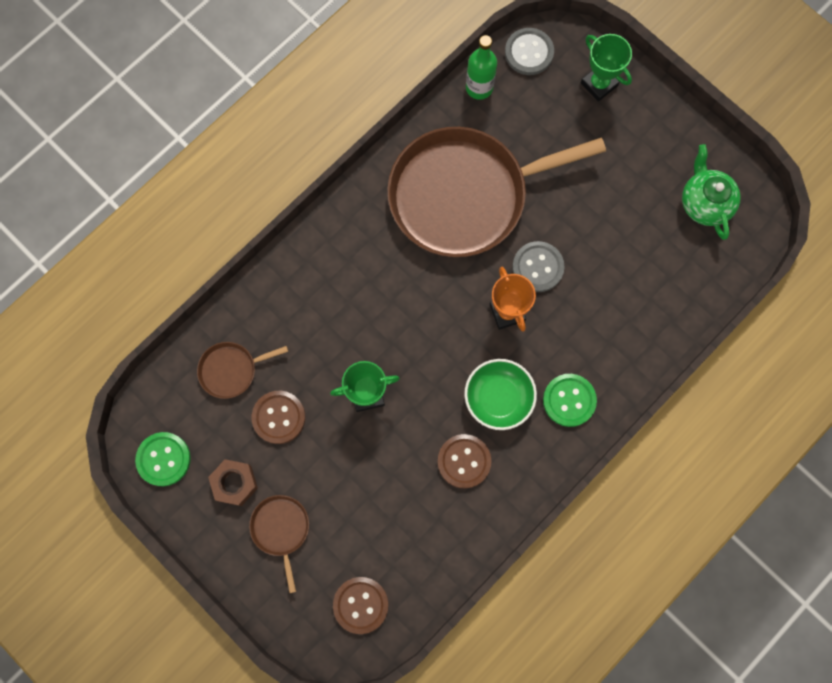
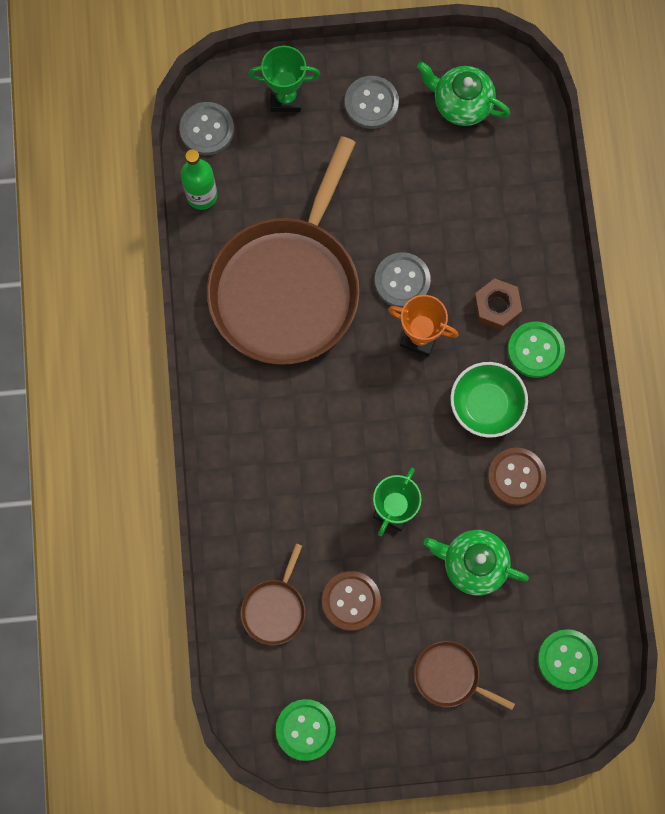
camera: 50 degrees left, 0 degrees up
(234, 483) = (377, 684): brown nut -> brown nut (496, 307)
(360, 605) = (567, 659): brown button -> green button
(375, 481) = (473, 564): none -> green teapot
(648, 143) = (371, 103): none -> grey button

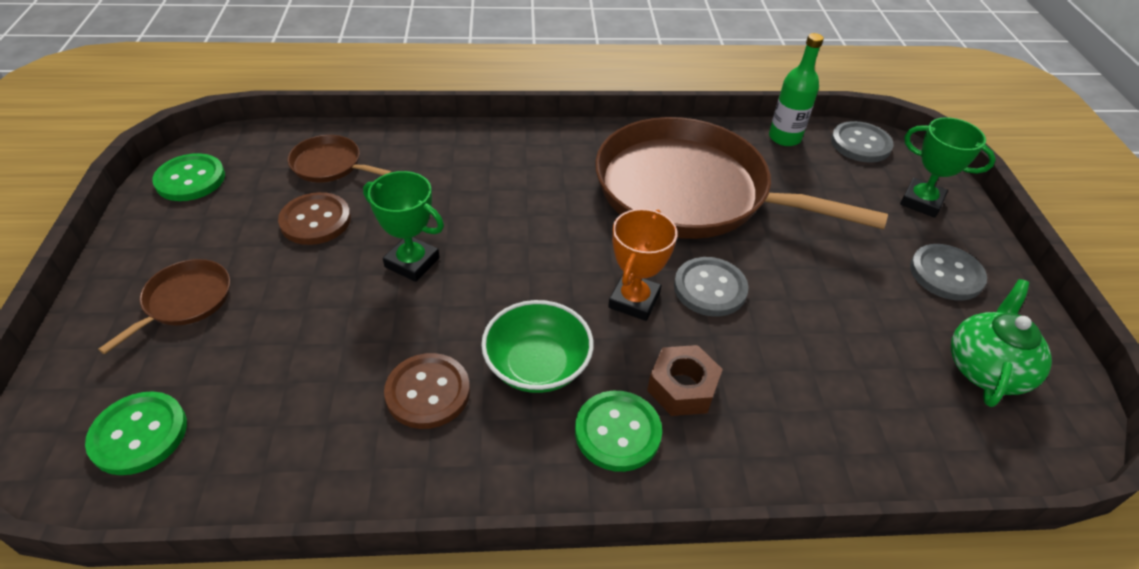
camera: 90 degrees right, 30 degrees down
(286, 98) = (921, 201): green trophy -> green trophy turned 60 degrees counterclockwise
(473, 564) = (319, 334): green teapot -> none

